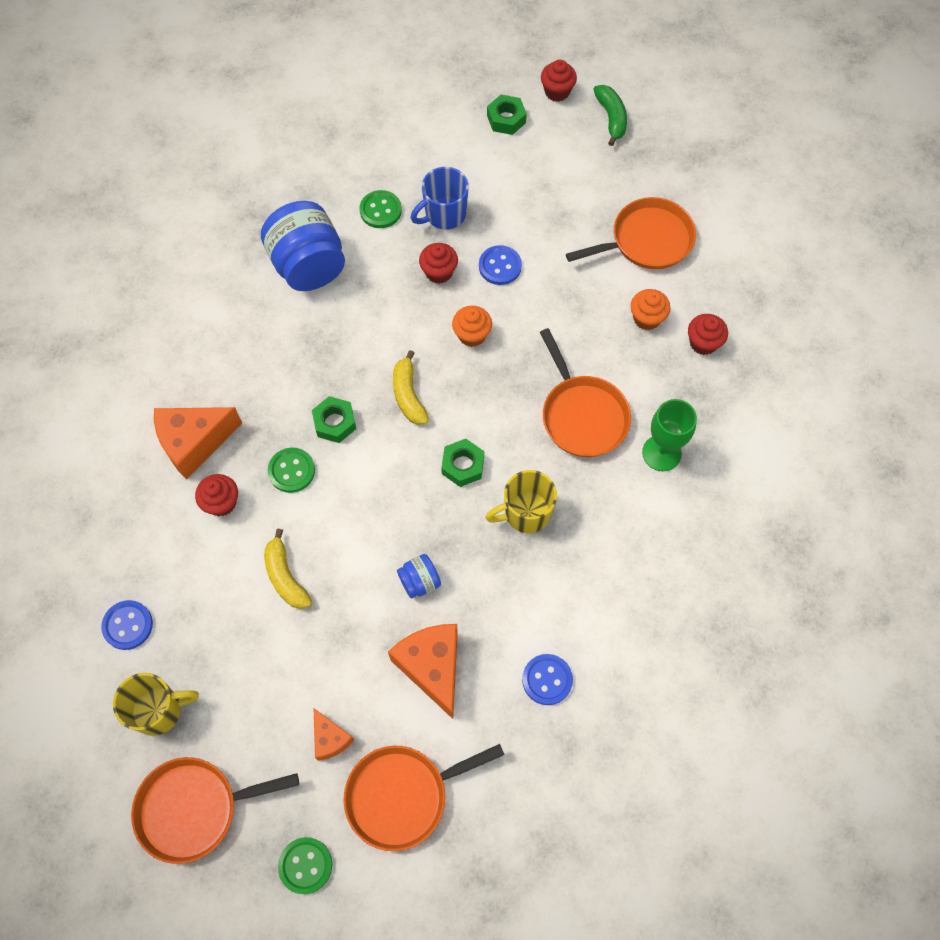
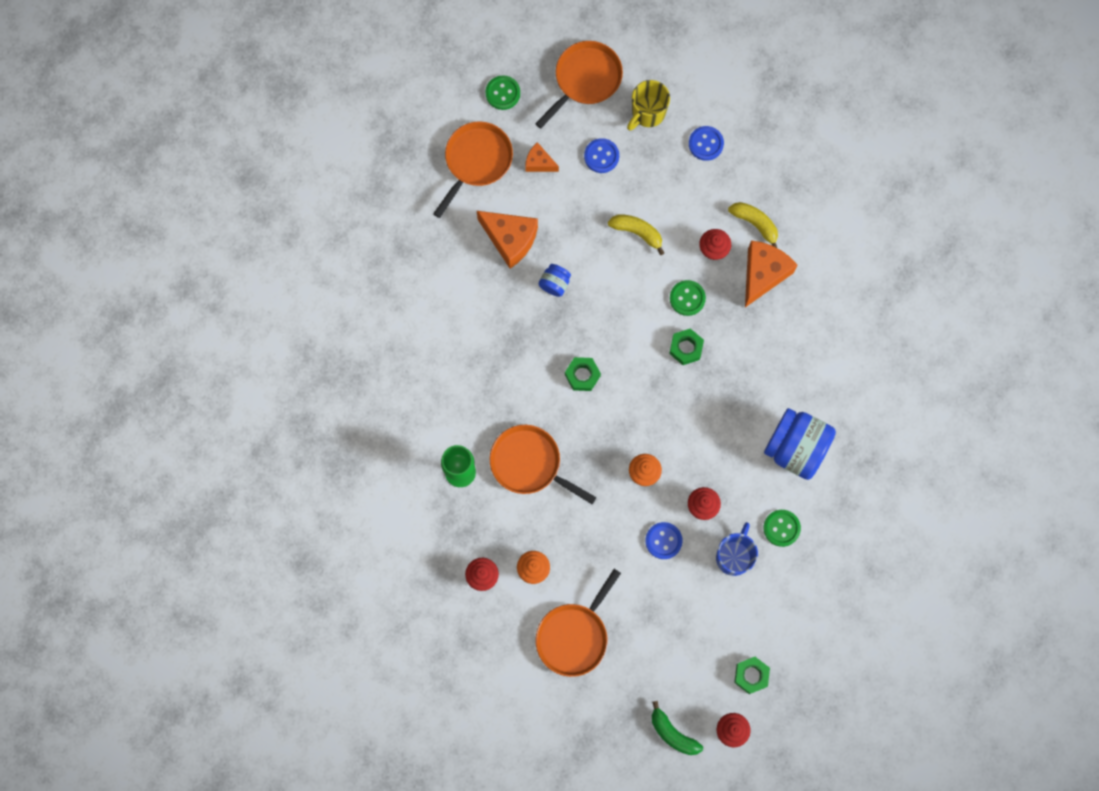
camera: 145 degrees right, 10 degrees up
(408, 395) = (653, 400): yellow banana -> yellow banana (755, 224)
(525, 513) = (520, 371): yellow mug -> none
(547, 680) = (438, 277): blue button -> blue button (601, 156)

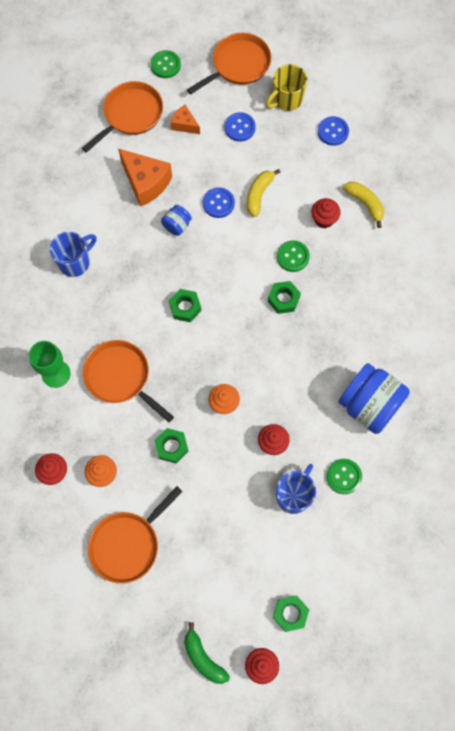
camera: 10 degrees right, 5 degrees down
(453, 344) = (75, 262): none -> blue mug
(598, 528) = (171, 447): none -> green nut
(637, 232) = (259, 194): yellow banana -> yellow banana turned 105 degrees counterclockwise
(663, 541) = (230, 469): blue button -> blue button (218, 203)
(763, 274) = (364, 247): orange cheese -> none

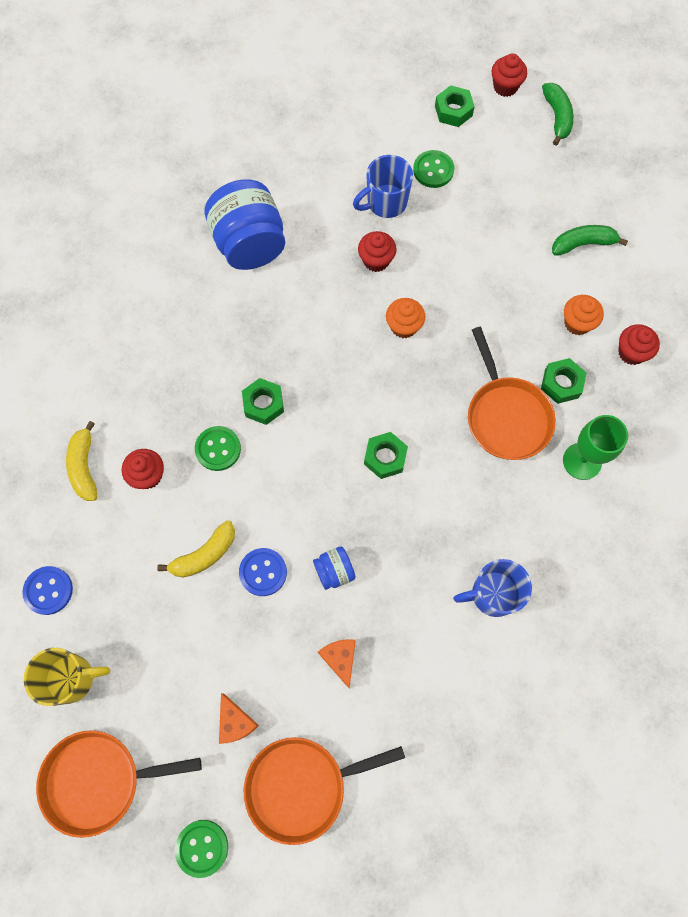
camera: 150 degrees left, 0 degrees up
(128, 544) = (583, 244): orange pan -> green banana
(146, 182) = (340, 659): orange cheese -> orange cheese, size x0.55
(171, 447) = (487, 312): green nut -> green nut (561, 384)
(240, 128) = (164, 671): blue button -> none
(343, 476) = (324, 194): green button -> green button (433, 170)

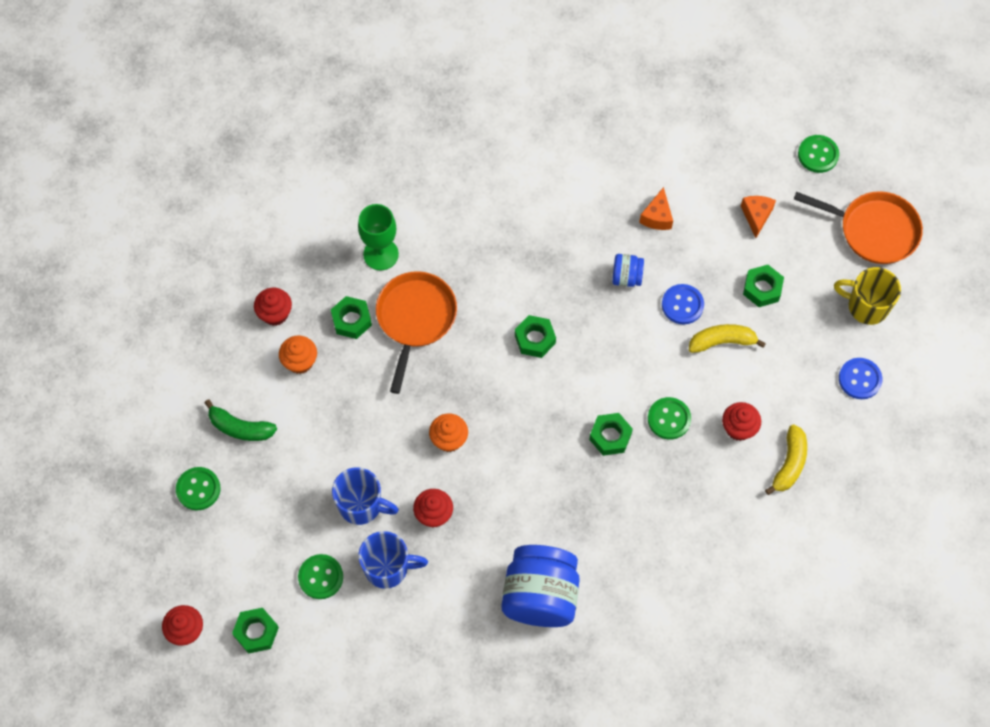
camera: 150 degrees left, 5 degrees down
(190, 637) = (762, 289): none -> green nut
(302, 786) = (729, 155): orange pan -> none
(492, 594) = (517, 200): blue mug -> blue mug (361, 505)
(557, 117) = (163, 567): green banana -> none
(577, 182) = (198, 489): none -> green button

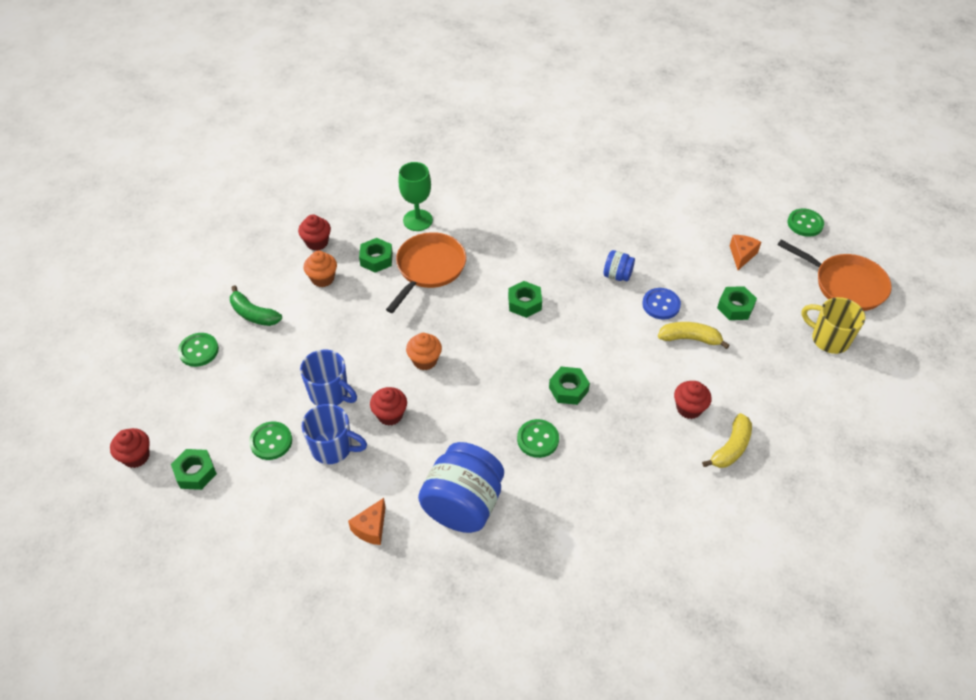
camera: 15 degrees right, 15 degrees down
(657, 217) = (655, 239): orange cheese -> orange cheese (371, 528)
(669, 419) = (626, 387): green button -> green button (538, 439)
(859, 379) = (812, 394): blue button -> none

